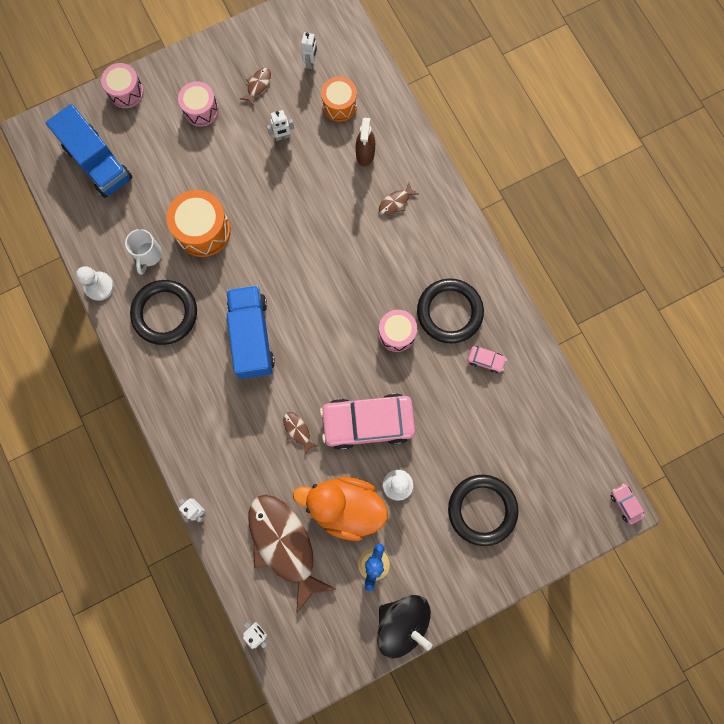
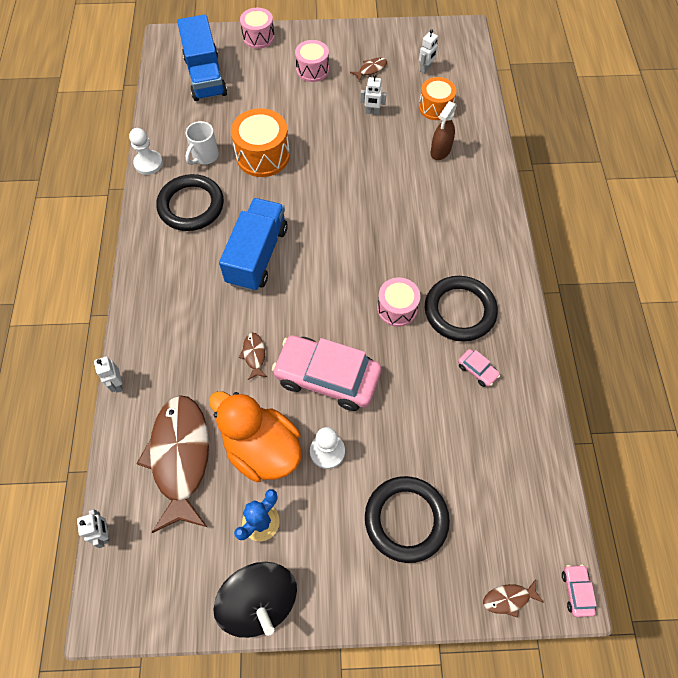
camera: 25 degrees right, 15 degrees down
(395, 202) = (450, 198): brown fish -> brown fish (508, 599)

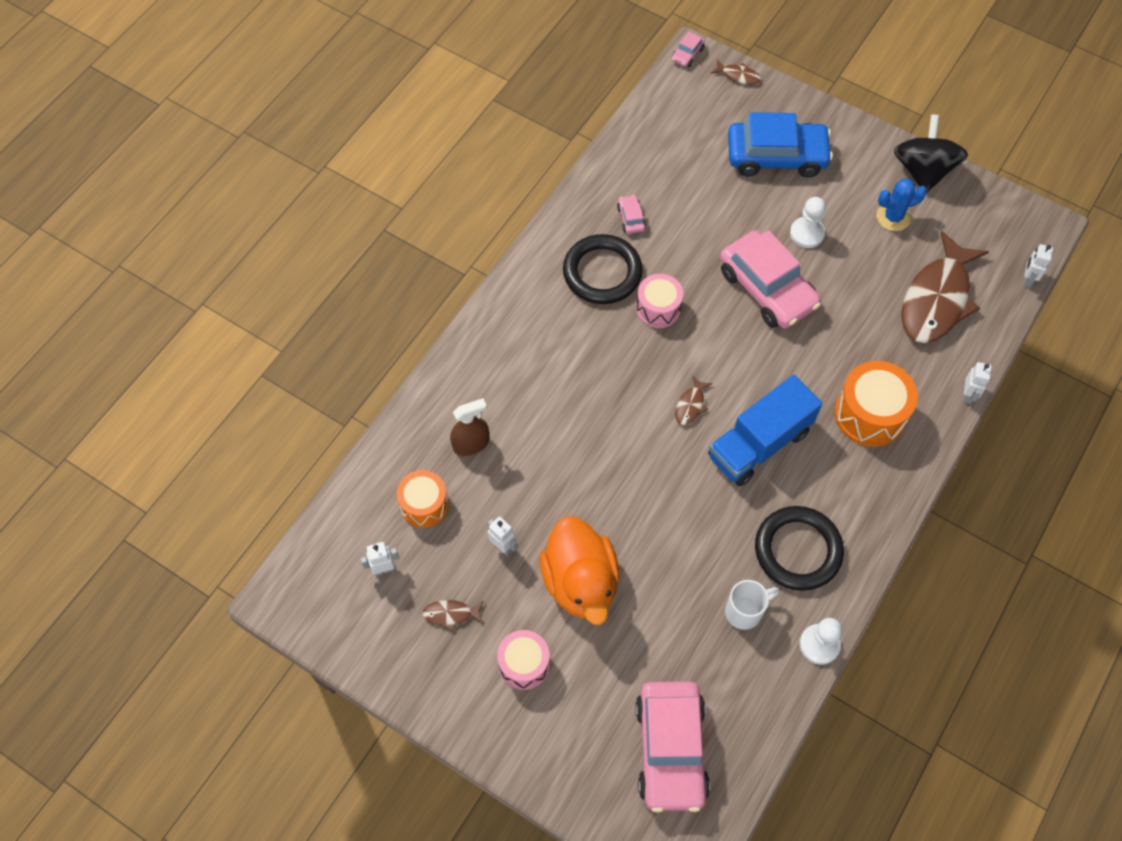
camera: 145 degrees left, 0 degrees up
(205, 76) = (671, 749): blue truck -> pink car
(254, 355) = (822, 346): brown fish -> brown fish (690, 405)
(258, 37) = (554, 777): pink drum -> none
(262, 449) = (861, 266): orange duck -> orange duck (580, 582)
(263, 155) = (675, 567): orange drum -> orange drum (869, 414)
(406, 519) = (776, 156): black ring -> blue car

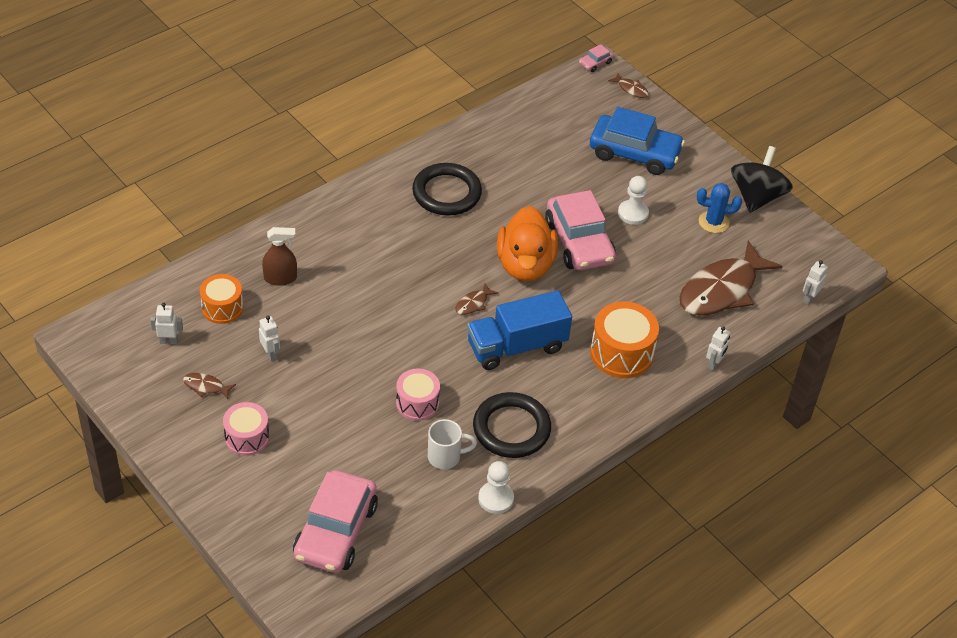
camera: 15 degrees right, 15 degrees down
(580, 582) = (321, 396): orange duck -> orange duck (525, 265)
(631, 218) = (489, 163): pink car -> none
(658, 308) = (480, 230): pink drum -> pink drum (417, 403)

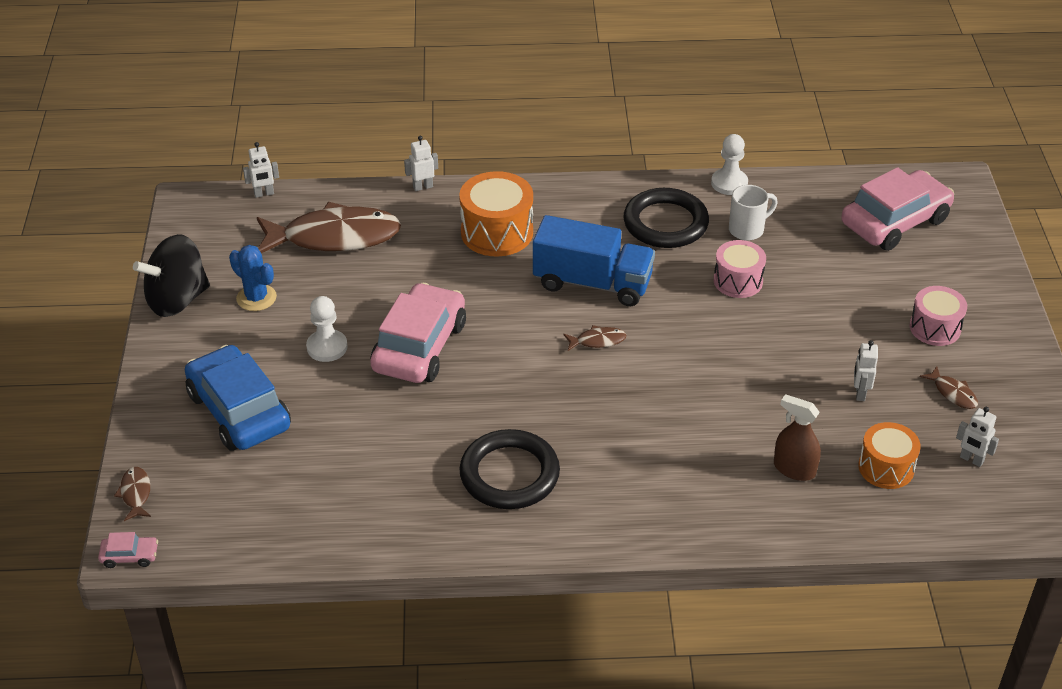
camera: 140 degrees left, 5 degrees down
(445, 457) = (747, 229): white mug -> white mug turned 120 degrees clockwise
(525, 265) = (503, 351): orange duck -> none

